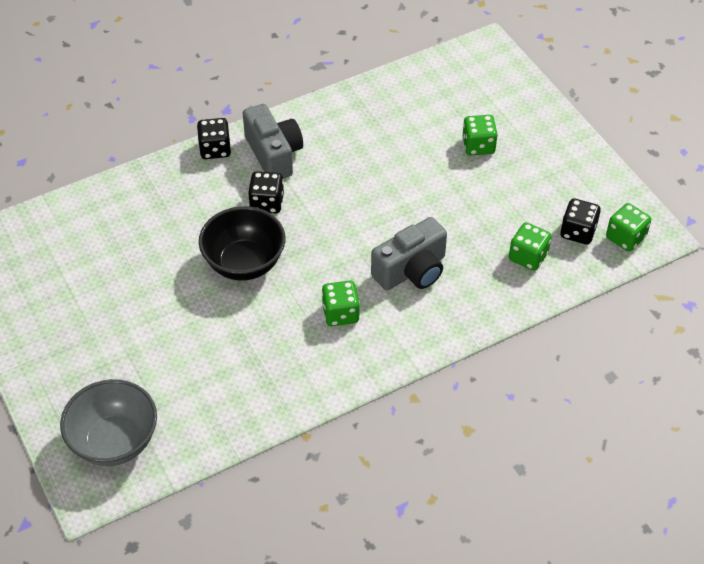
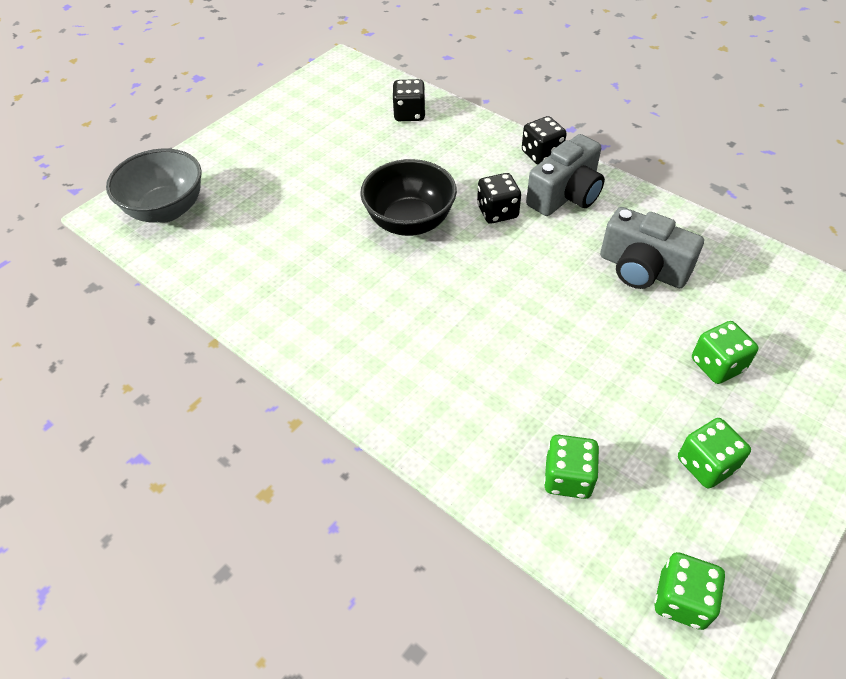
camera: 70 degrees right, 0 degrees up
(340, 313) = (382, 317): green dice -> green dice (706, 464)
(412, 271) = (475, 360): grey camera -> grey camera (642, 269)
(578, 232) = (650, 528): black dice -> black dice (409, 114)

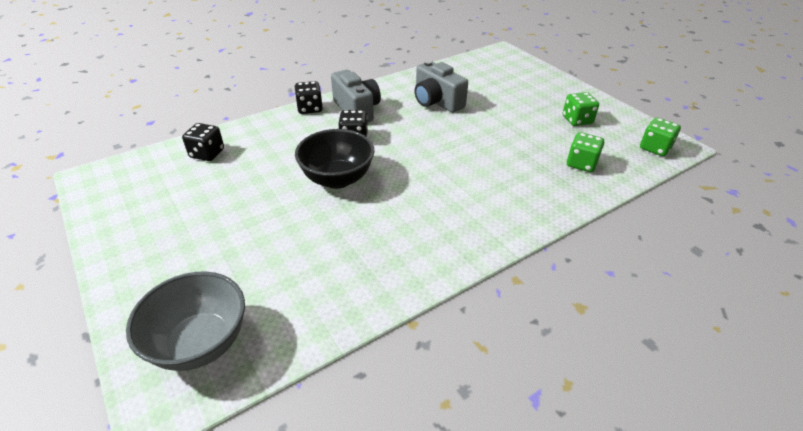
camera: 75 degrees left, 10 degrees down
(642, 269) = (436, 102): grey camera -> grey camera turned 90 degrees clockwise
(717, 365) = (514, 99): green dice -> none

